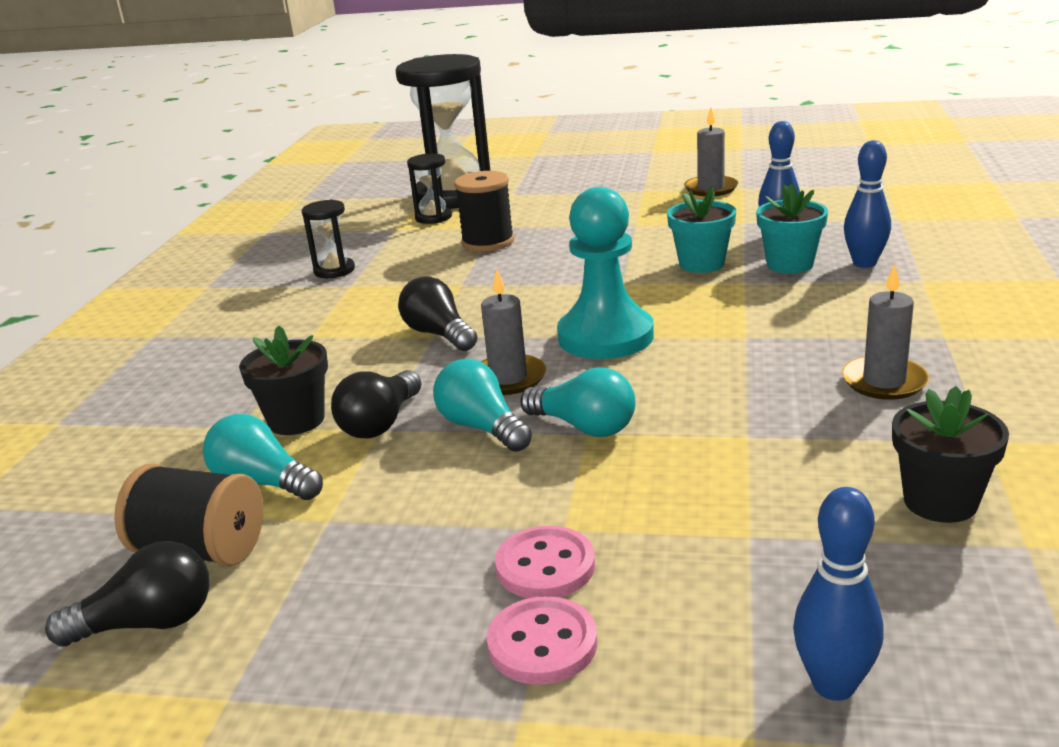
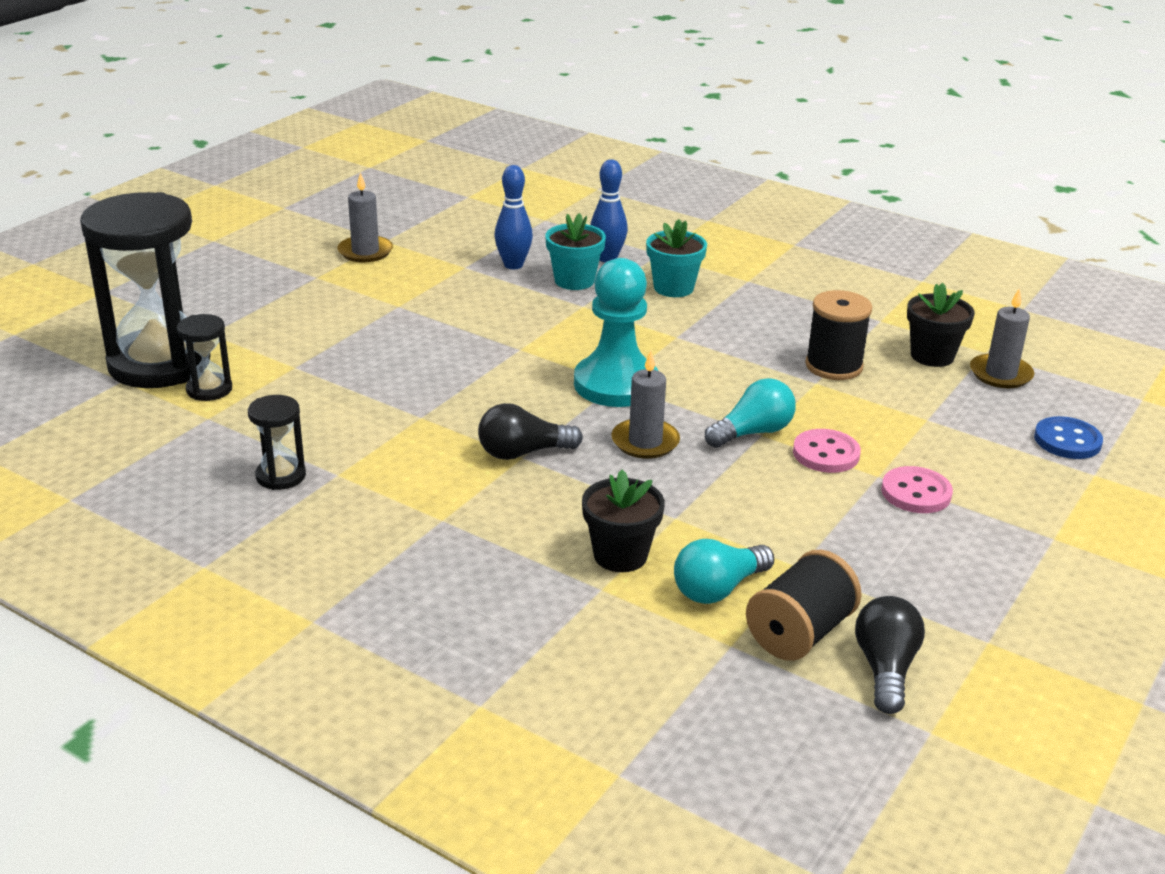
camera: 70 degrees left, 5 degrees up
(380, 423) = (666, 515): black light bulb -> none
(482, 427) = (716, 472): turquoise light bulb -> none
(488, 242) = (332, 379): black spool -> black spool (833, 366)
(542, 644) = (992, 513): pink button -> pink button (826, 454)
(701, 264) = (527, 308): turquoise flower pot -> turquoise flower pot (673, 288)
(833, 685) = (1067, 440): blue bowling pin -> blue button
(884, 382) = (788, 319): grey candle -> grey candle (1000, 374)

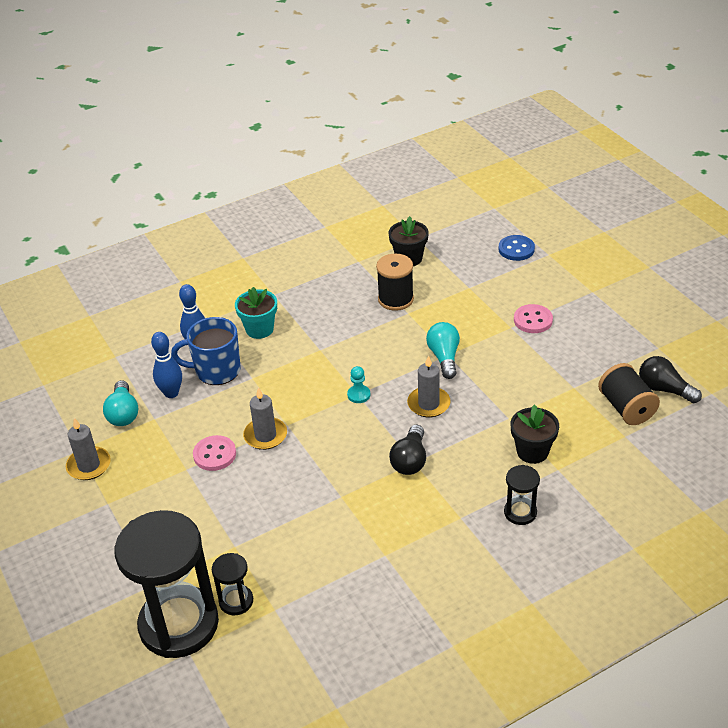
camera: 60 degrees left, 10 degrees up
(281, 476) = (371, 584): black hourglass -> black hourglass (520, 512)
(574, 281) = (216, 371): turquoise flower pot -> blue mug
(616, 384) = (358, 395): turquoise pawn -> turquoise pawn, size x0.41
(718, 589) = (578, 424): turquoise light bulb -> turquoise light bulb (123, 413)
(826, 454) = (480, 337): pink button -> pink button (214, 454)
(1000, 374) = (442, 243): grey candle -> grey candle (265, 435)

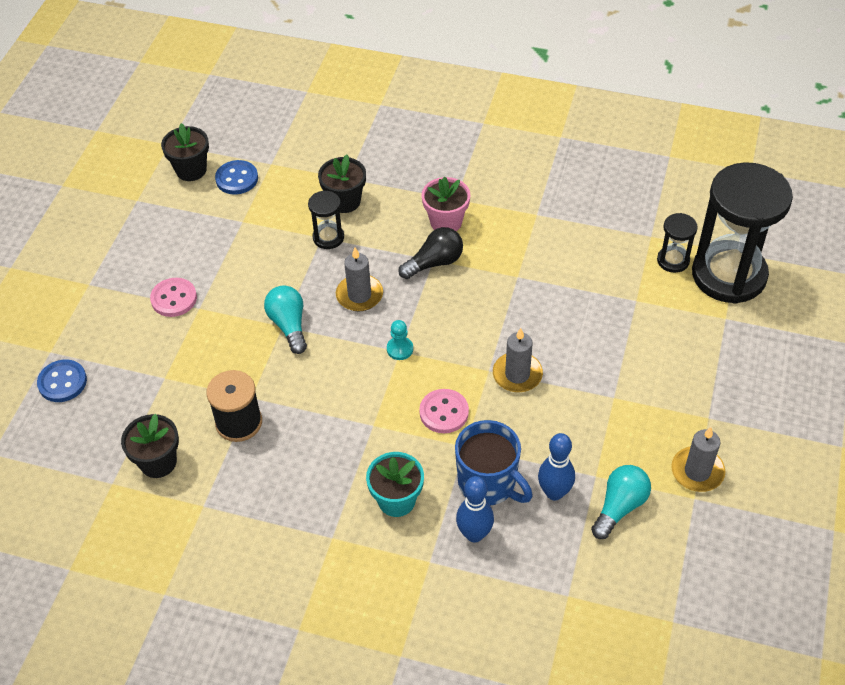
camera: 135 degrees left, 10 degrees up
(214, 454) = (577, 391): pink button -> pink button (444, 412)
(442, 494) = (446, 222): none -> pink flower pot
(444, 357) = (289, 325): turquoise light bulb -> turquoise light bulb turned 120 degrees clockwise
(520, 512) = (413, 172): black hourglass -> black hourglass (328, 237)
(626, 408) = (237, 179): black spool -> blue button
(664, 389) = (191, 170): black light bulb -> black flower pot

